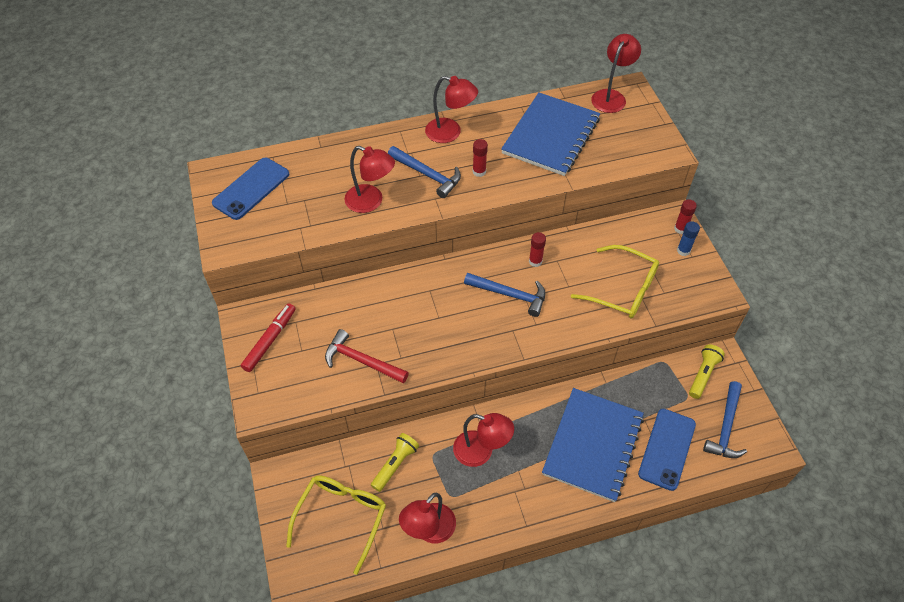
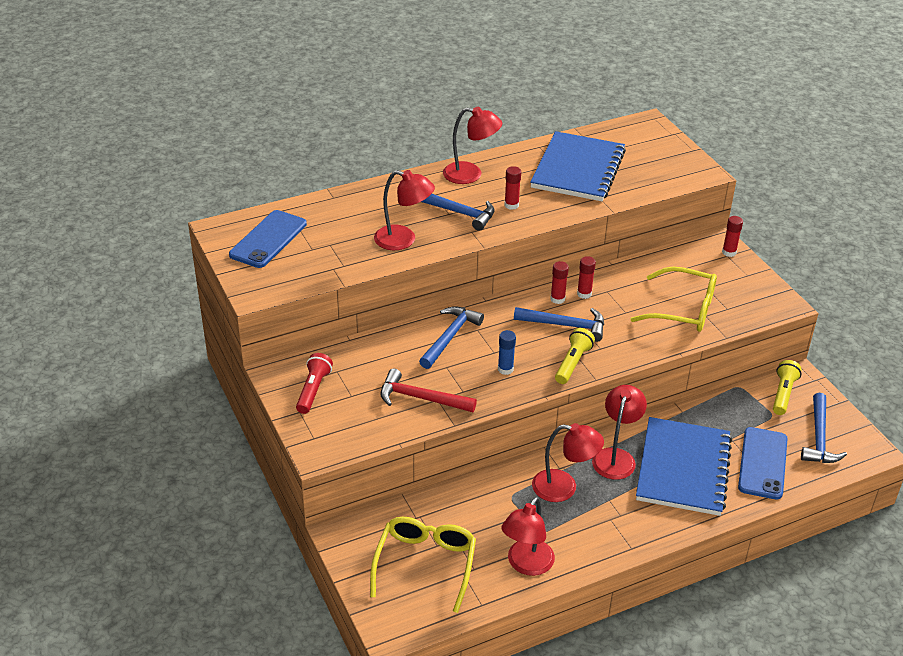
camera: 10 degrees left, 15 degrees down
(270, 340) = (313, 390): red marker -> red flashlight
(395, 465) = (472, 510): yellow flashlight -> yellow flashlight (572, 363)
(403, 296) = (450, 337): none -> blue hammer
(510, 264) = (557, 299): none -> red glue stick
(611, 96) = (631, 131): red lamp -> red lamp (616, 457)
(683, 250) = (737, 271): blue glue stick -> blue glue stick (505, 369)

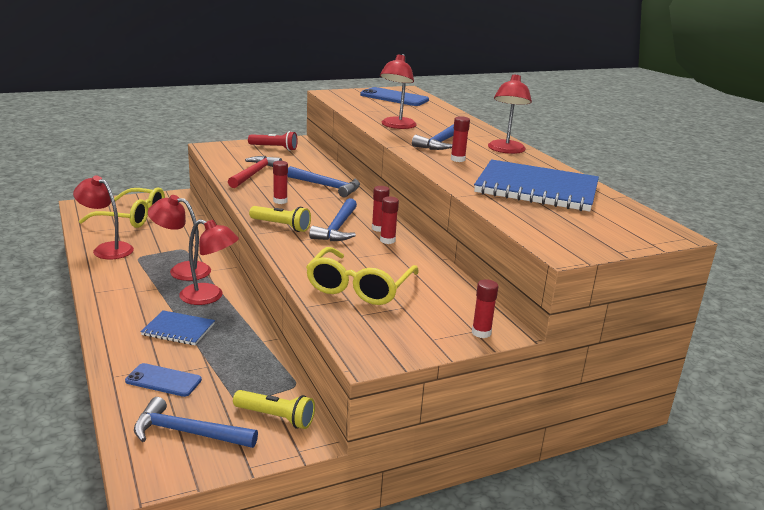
camera: 90 degrees right, 15 degrees down
(505, 369) = (280, 201): blue glue stick -> red glue stick
(564, 487) = (182, 270): red lamp -> red lamp turned 90 degrees clockwise
(683, 468) = (178, 329): blue notebook -> blue notebook, size x0.50
(762, 463) = (163, 380): blue phone -> blue phone, size x0.66

